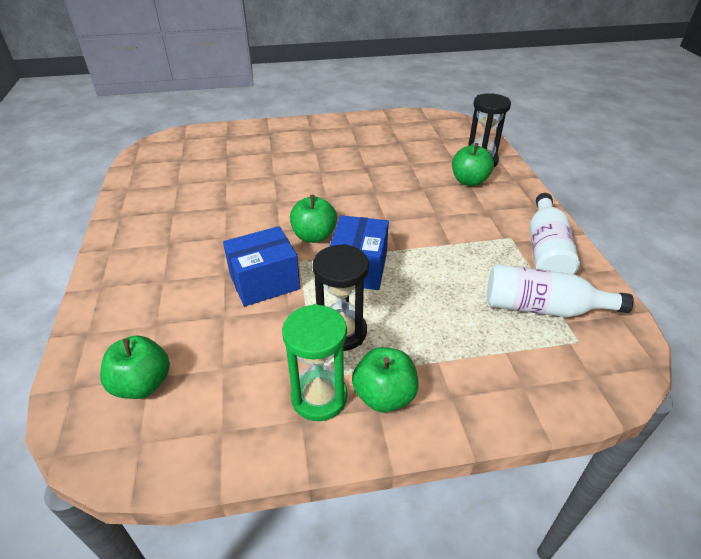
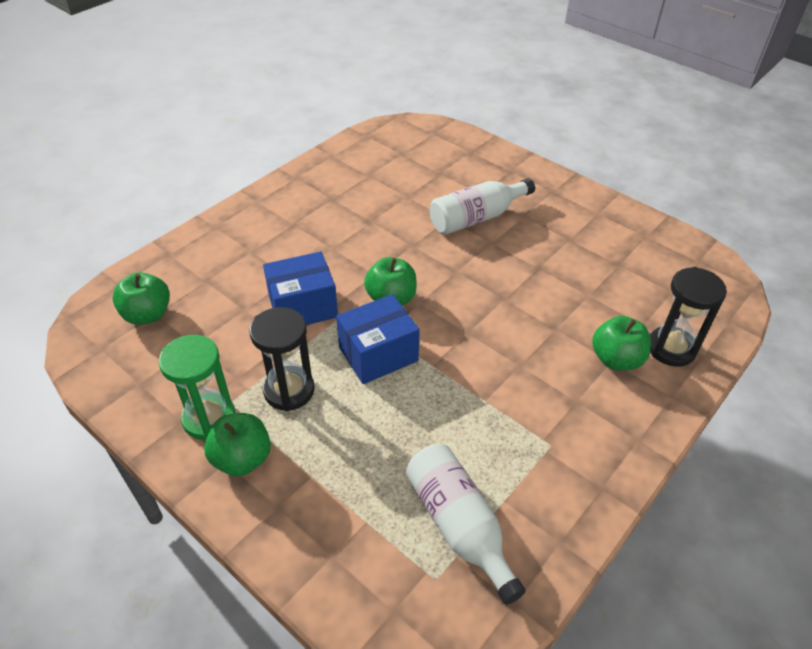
camera: 50 degrees right, 5 degrees up
(264, 282) = (303, 307): blue box -> blue box turned 45 degrees counterclockwise
(546, 250) = (561, 487): white bottle -> white bottle (476, 218)

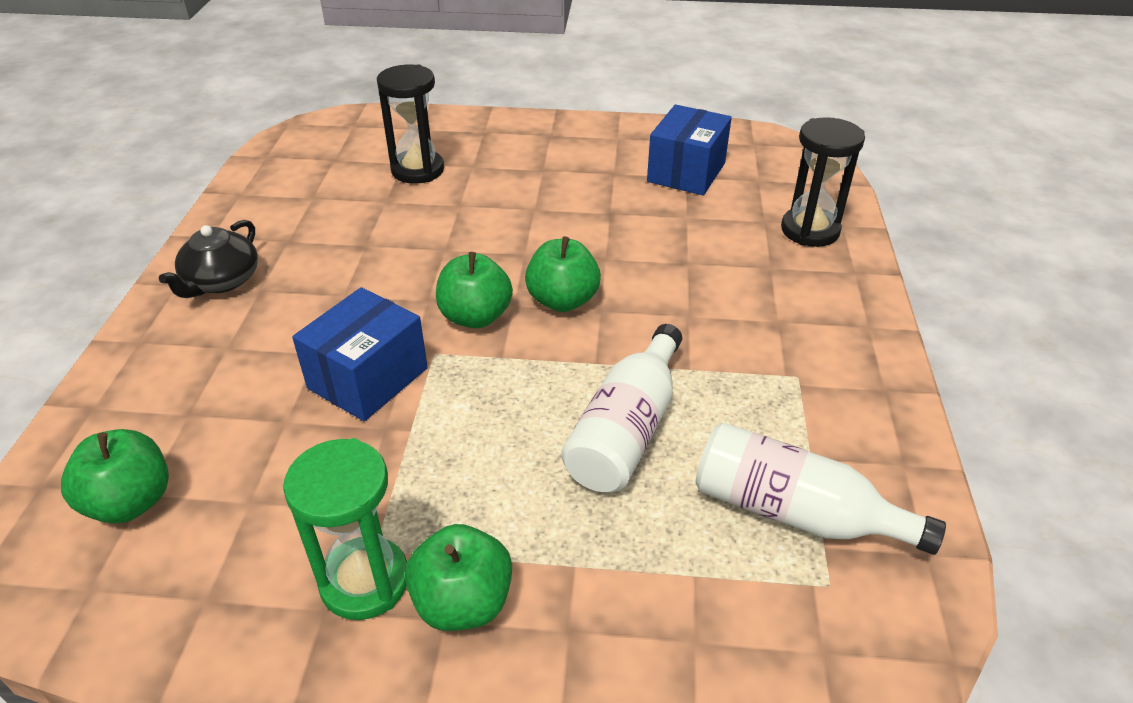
camera: 35 degrees left, 5 degrees down
(280, 209) = (221, 281): none -> black teapot
(289, 390) = (446, 484): black hourglass -> black hourglass (417, 170)
(378, 354) = (520, 383): blue box -> blue box (686, 172)
(476, 218) = (492, 191): white bottle -> white bottle (626, 430)
(616, 359) = (772, 264): green apple -> green apple (562, 300)

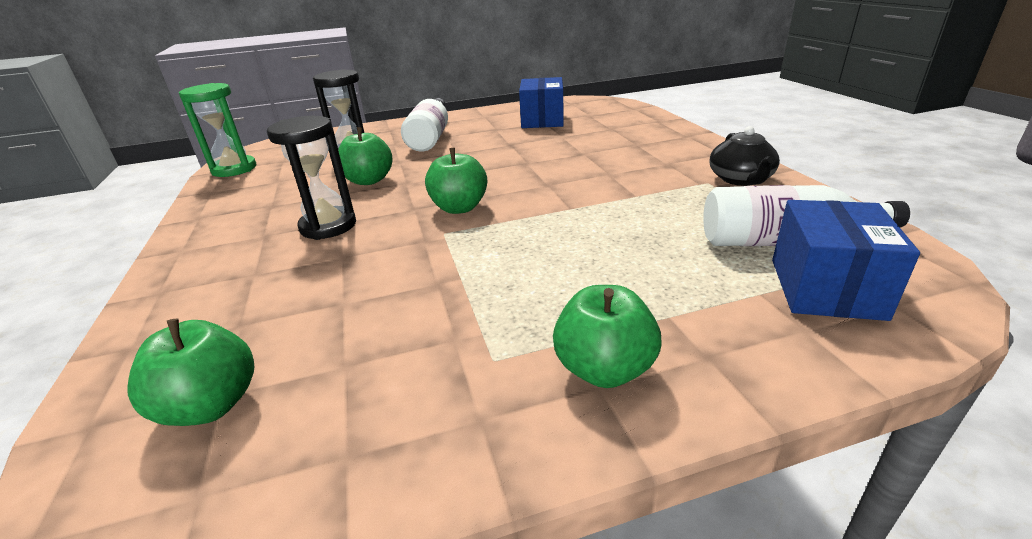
camera: 20 degrees left, 10 degrees down
(221, 281) = (224, 238): black teapot -> black teapot (741, 179)
(365, 581) = (503, 385): green hourglass -> green hourglass (234, 169)
(368, 378) = (399, 259): blue box -> blue box (825, 288)
(562, 300) = (517, 186): green apple -> green apple (369, 180)
(626, 430) = (627, 234): white bottle -> white bottle (430, 137)
(810, 230) = (642, 126): black hourglass -> black hourglass (328, 226)

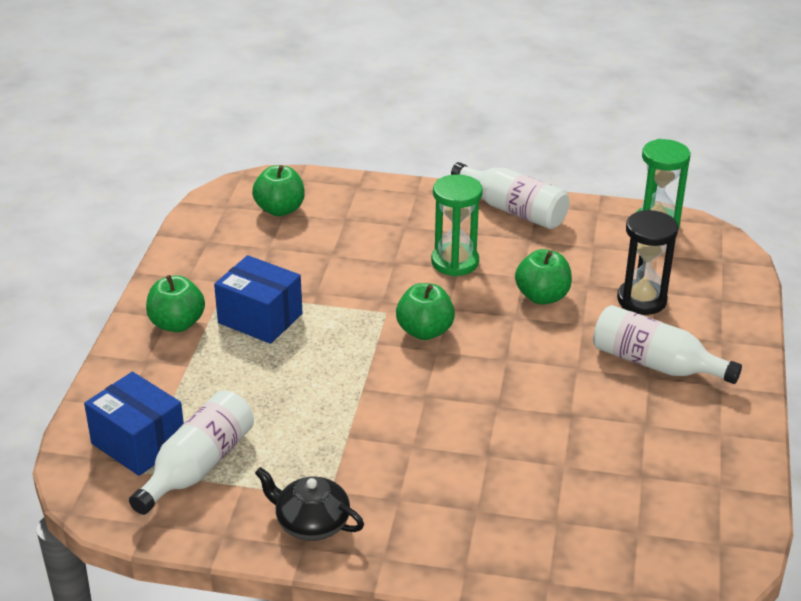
camera: 115 degrees right, 5 degrees up
(209, 225) = (513, 210): none -> white bottle
(328, 226) = (455, 262): black hourglass -> green hourglass
(542, 120) = (650, 477): blue box -> blue box (260, 318)

